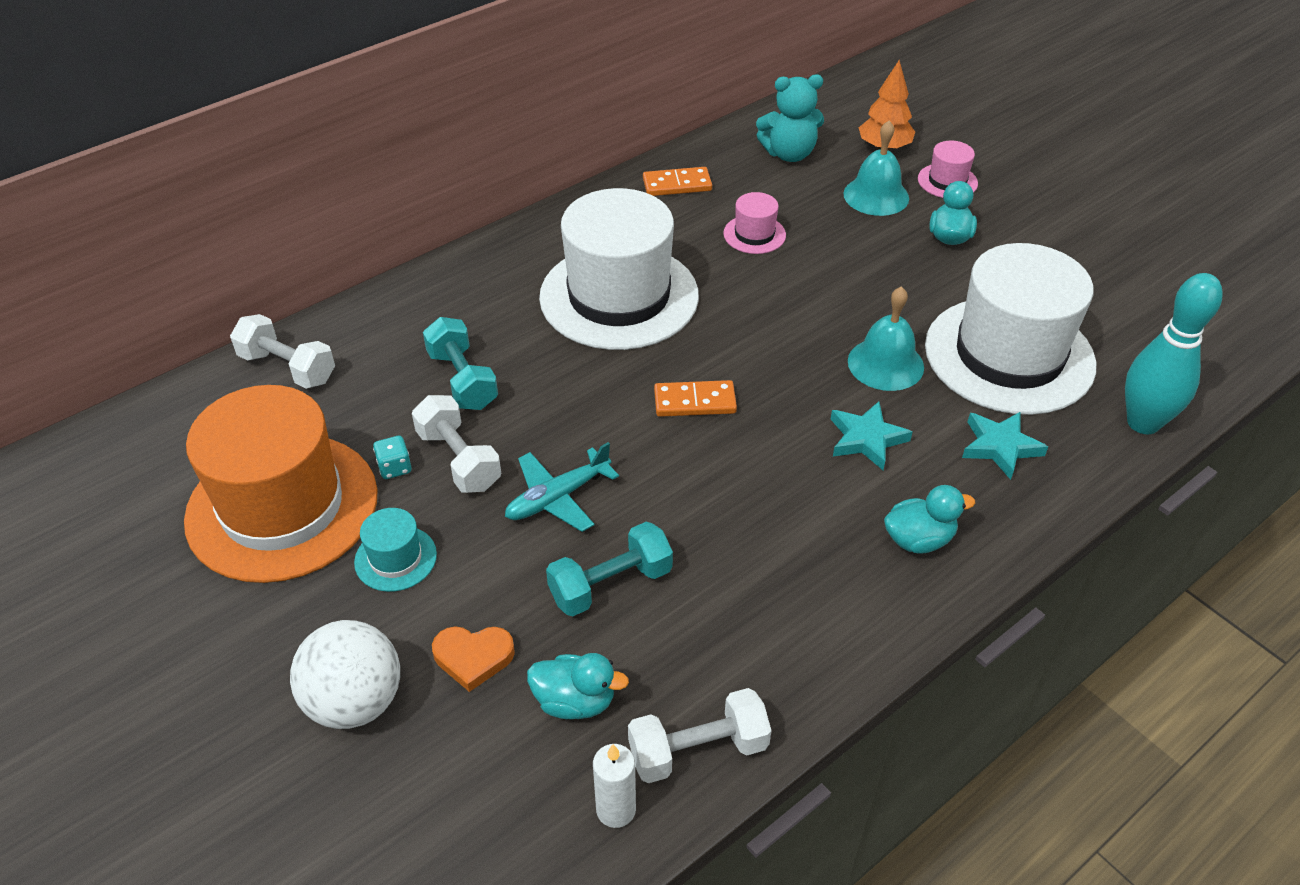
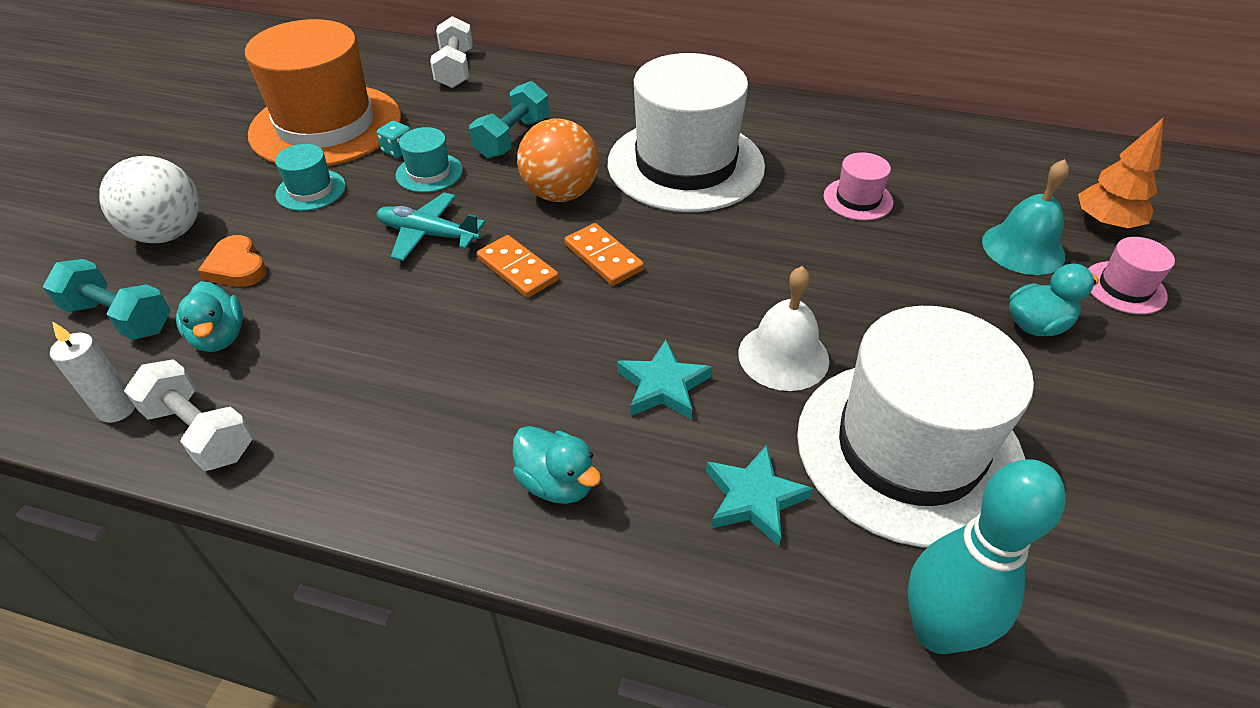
camera: 55 degrees right, 0 degrees up
(459, 460) = (429, 173): white dumbbell -> turquoise hat
(583, 388) = (560, 194): none -> orange ball
(610, 584) = (354, 302): turquoise dumbbell -> turquoise dumbbell (119, 318)
(677, 184) = (862, 132): orange domino -> orange domino (518, 269)
(789, 154) = (999, 171): turquoise teddy bear -> none
(885, 364) = (783, 356): turquoise bell -> white bell

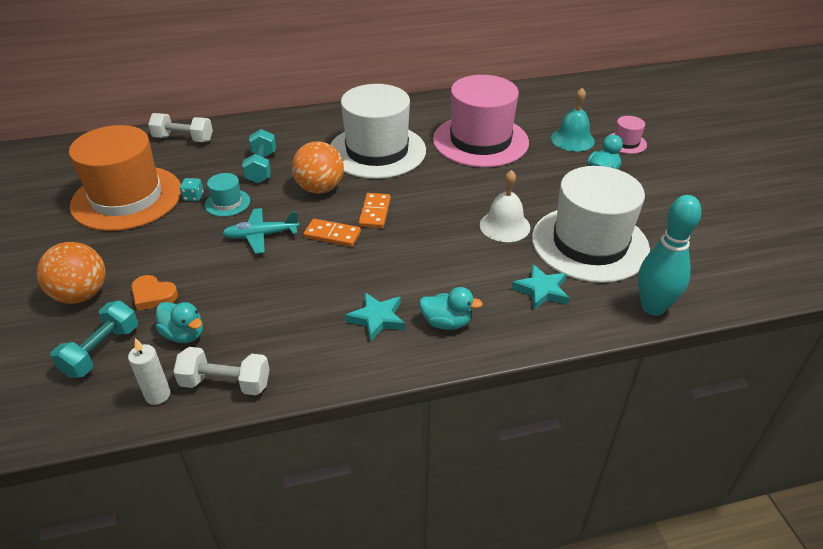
camera: 30 degrees left, 5 degrees down
(119, 318) = (101, 351): turquoise dumbbell -> turquoise dumbbell turned 60 degrees counterclockwise
(168, 233) = (81, 295): white ball -> orange ball
(311, 190) = (157, 237): turquoise hat -> none
(455, 69) = (183, 139): white dumbbell -> white dumbbell turned 45 degrees counterclockwise
(603, 257) = (374, 212): orange domino -> orange domino turned 75 degrees clockwise
(663, 386) = (459, 260): turquoise star -> turquoise star (377, 319)
(858, 199) = (480, 141): pink hat -> pink hat, size x2.40
(1105, 223) = (599, 116): orange tree -> none

